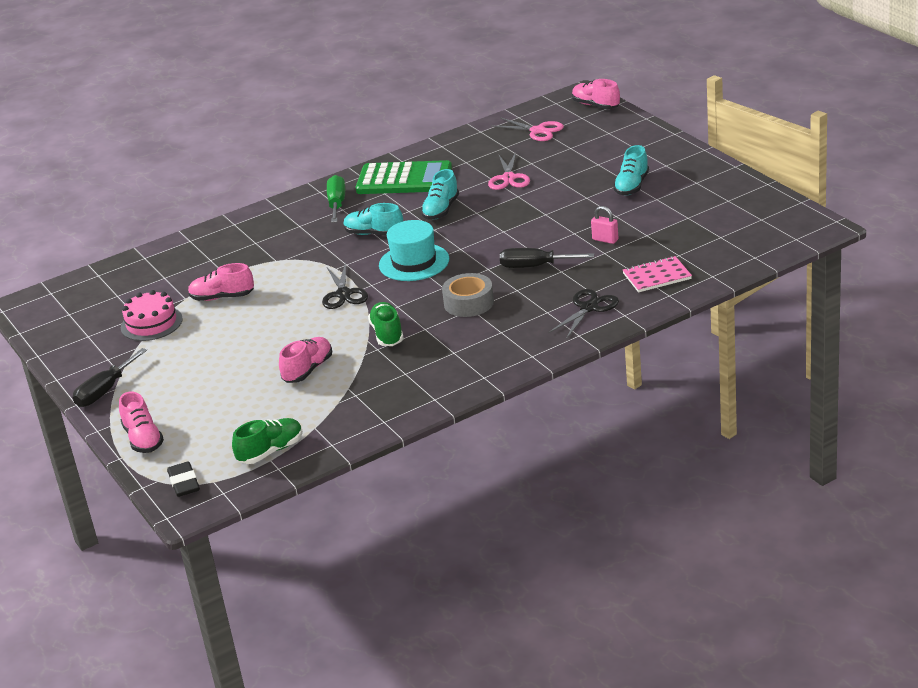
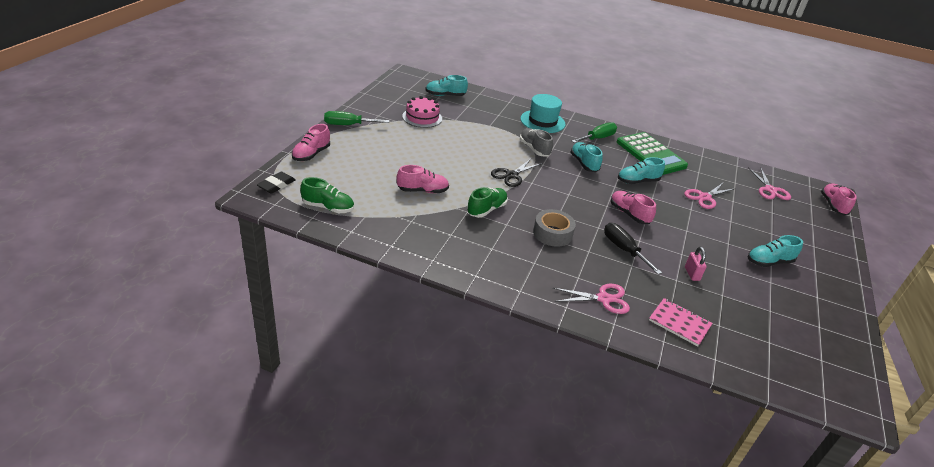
camera: 45 degrees right, 5 degrees up
(105, 391) = (348, 125): black screwdriver -> green screwdriver
(118, 287) = (445, 95): none -> turquoise shoe
(222, 297) = (467, 132): pink shoe -> pink shoe (629, 214)
(310, 259) = (534, 149): none -> grey shoe
(414, 262) = (572, 191): turquoise hat -> turquoise hat (542, 121)
(589, 308) = (604, 299): black scissors -> pink scissors

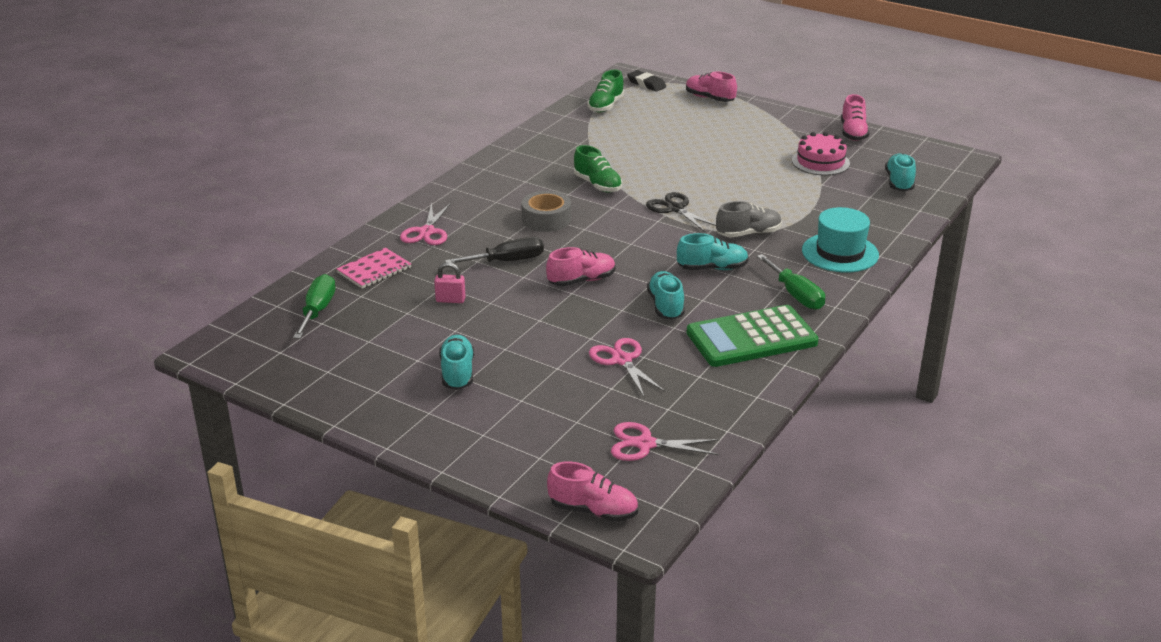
camera: 105 degrees right, 5 degrees down
(348, 125) = (784, 117): green screwdriver -> green screwdriver (317, 311)
(422, 191) = (637, 152): pink shoe -> pink shoe (853, 133)

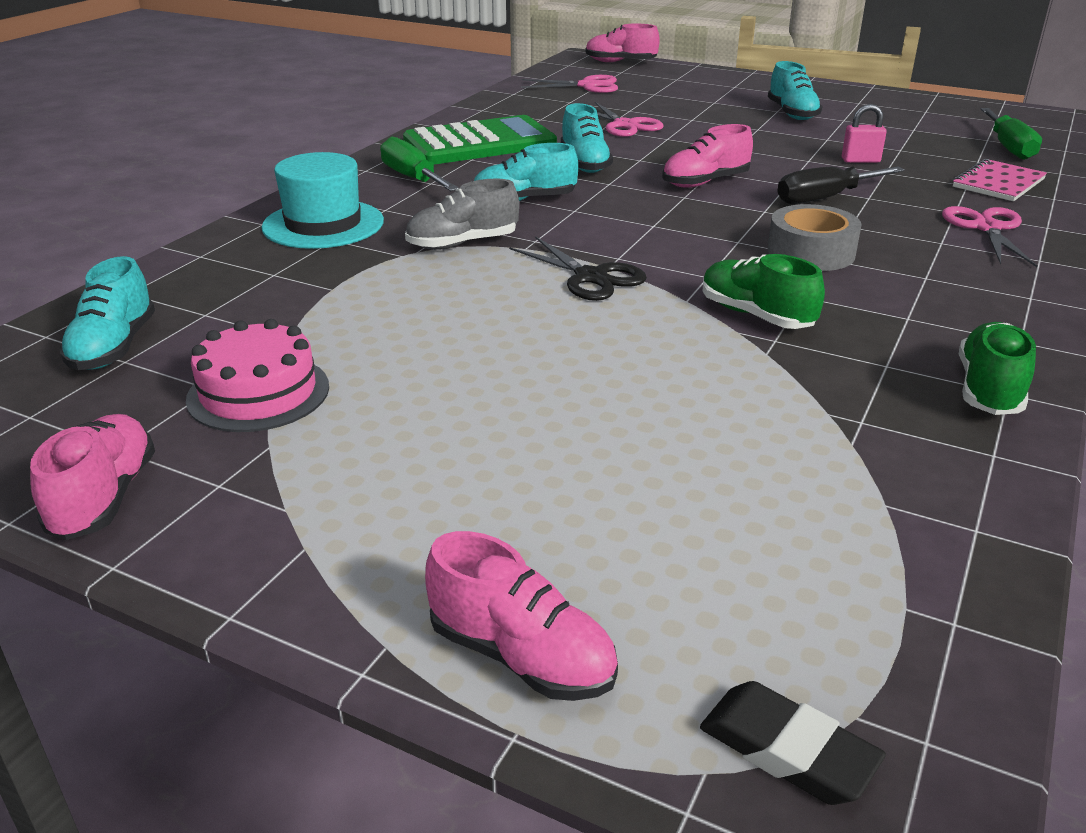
camera: 175 degrees right, 0 degrees up
(606, 106) = (876, 586): green shoe -> green shoe (988, 390)

